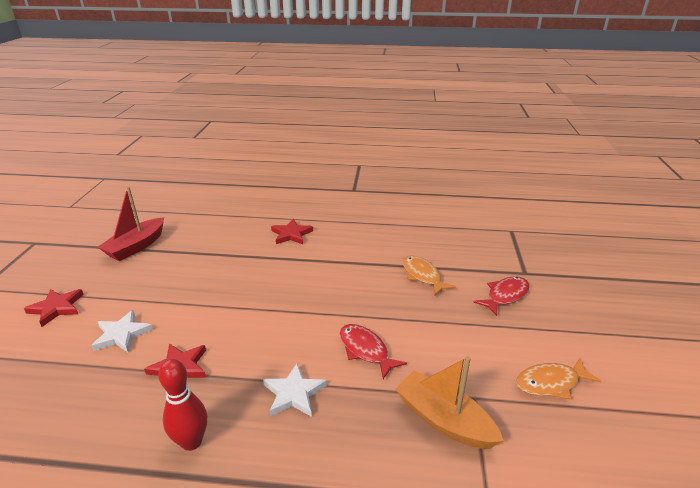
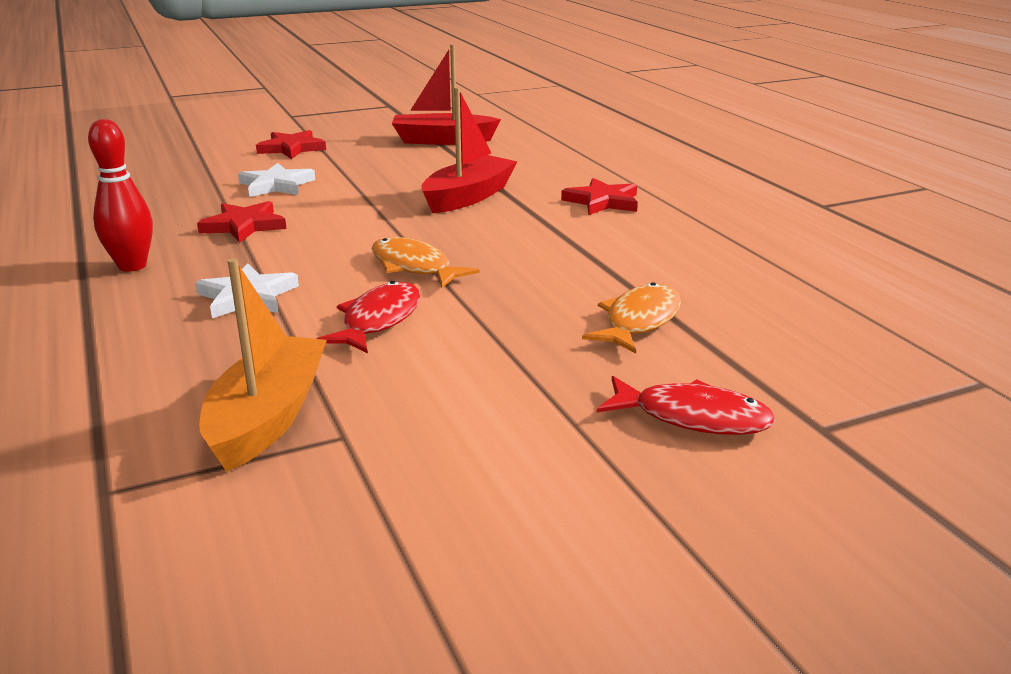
camera: 60 degrees right, 5 degrees down
(237, 269) = (468, 197): none -> red boat
(551, 383) = (452, 517): orange fish -> orange fish (414, 267)

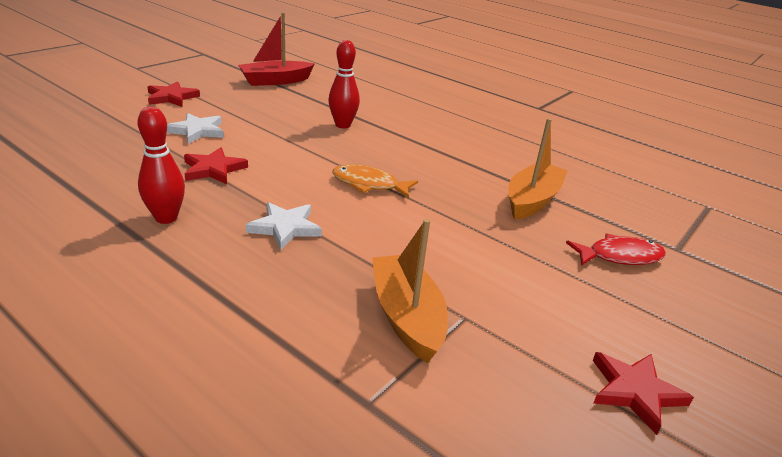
camera: 30 degrees left, 5 degrees up
(378, 320) = (392, 229): red fish -> none
(468, 197) = (343, 125): red boat -> red bowling pin
(602, 201) = (425, 119): red star -> red star (635, 392)
(639, 321) = (532, 200): orange fish -> orange boat

